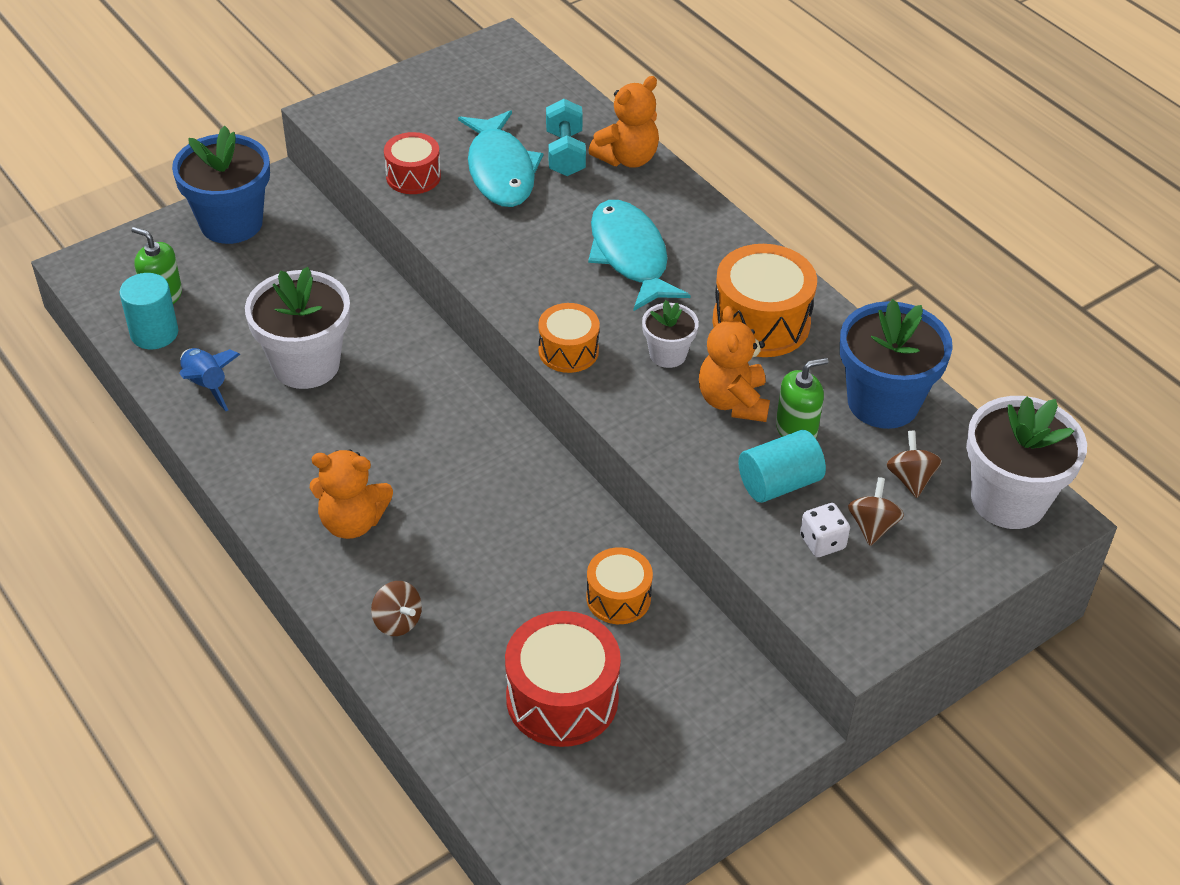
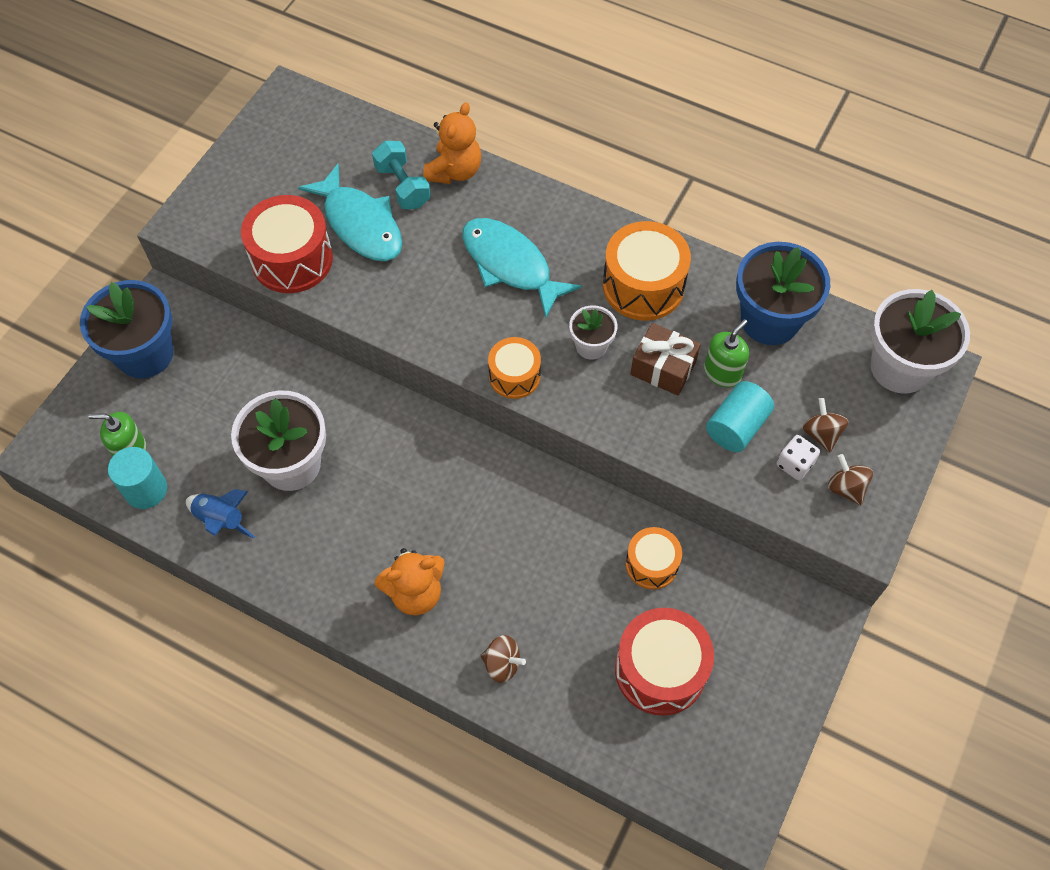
camera: 25 degrees left, 15 degrees up
(413, 176) = (292, 259): red drum -> red drum, size x1.65
(733, 401) = (663, 368): orange teddy bear -> brown gift
(910, 478) = (825, 380): brown spinning top -> brown spinning top (846, 488)

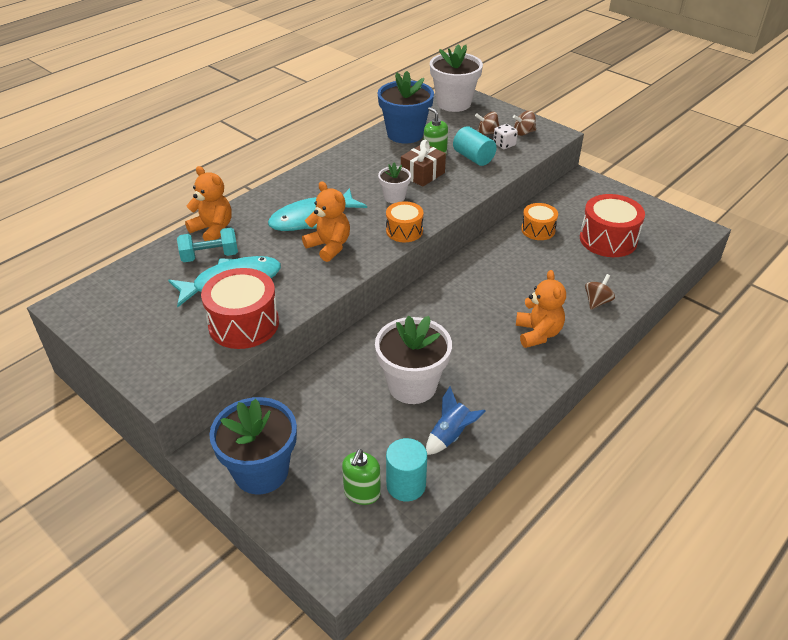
camera: 75 degrees left, 20 degrees down
(456, 300) = (329, 246): none -> orange teddy bear
(643, 286) = (358, 170): orange drum -> none

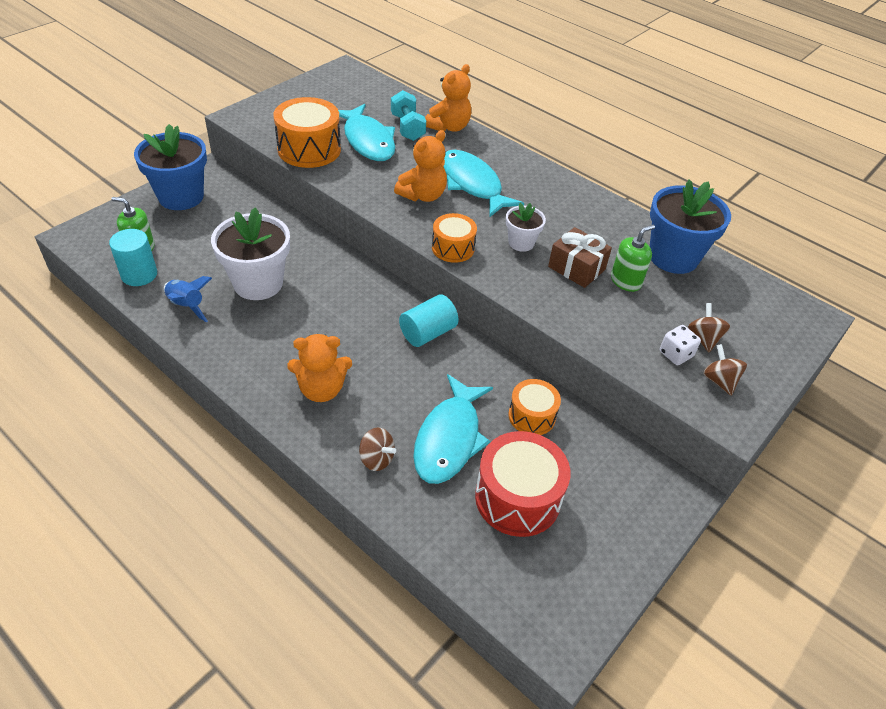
camera: 85 degrees right, 5 degrees up
(244, 324) = (309, 149): red drum -> orange drum
(453, 103) = (781, 309): white flower pot -> none
(473, 158) = (629, 318): turquoise cylinder -> turquoise cylinder (428, 333)
(568, 267) = (449, 438): none -> turquoise fish

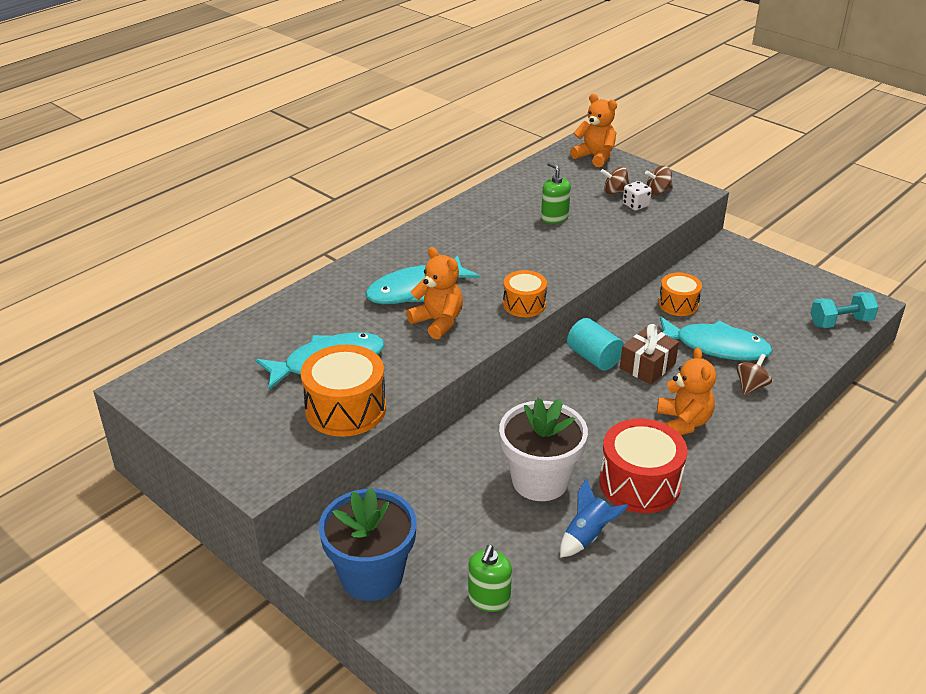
camera: 85 degrees left, 10 degrees down
(139, 274) = (539, 590): turquoise cylinder -> none
(407, 127) = (300, 333): turquoise dumbbell -> turquoise dumbbell (840, 322)
(449, 127) = (301, 303): orange teddy bear -> orange teddy bear (595, 157)
(517, 498) = (761, 315): red drum -> red drum (639, 483)
(521, 243) = (510, 266): white flower pot -> none
(576, 268) = (541, 239): brown gift -> brown gift (647, 366)
(673, 257) = (518, 193): blue flower pot -> none

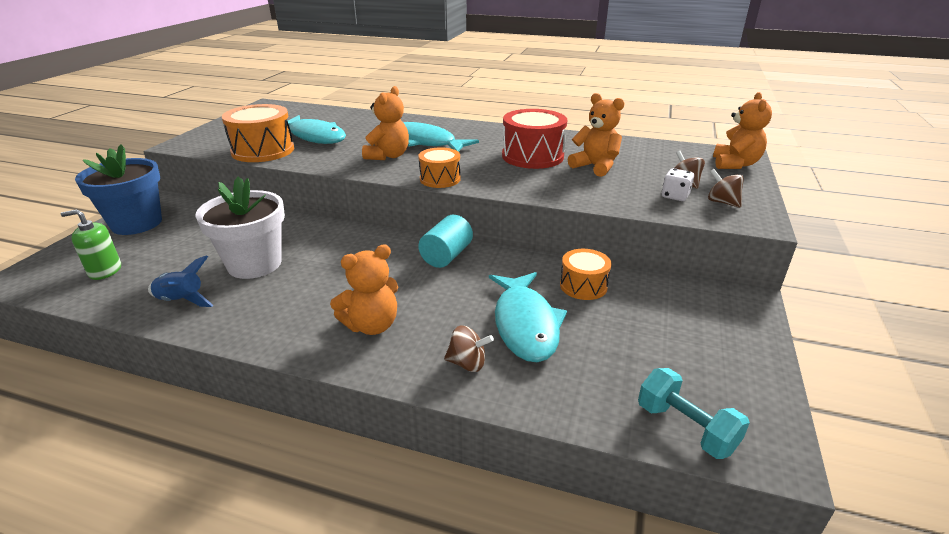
camera: 65 degrees right, 5 degrees down
(554, 217) = (595, 167): green soap dispenser -> orange teddy bear
(639, 483) = (263, 315): red drum -> red drum (532, 156)
(647, 366) = (454, 287): brown gift -> none

